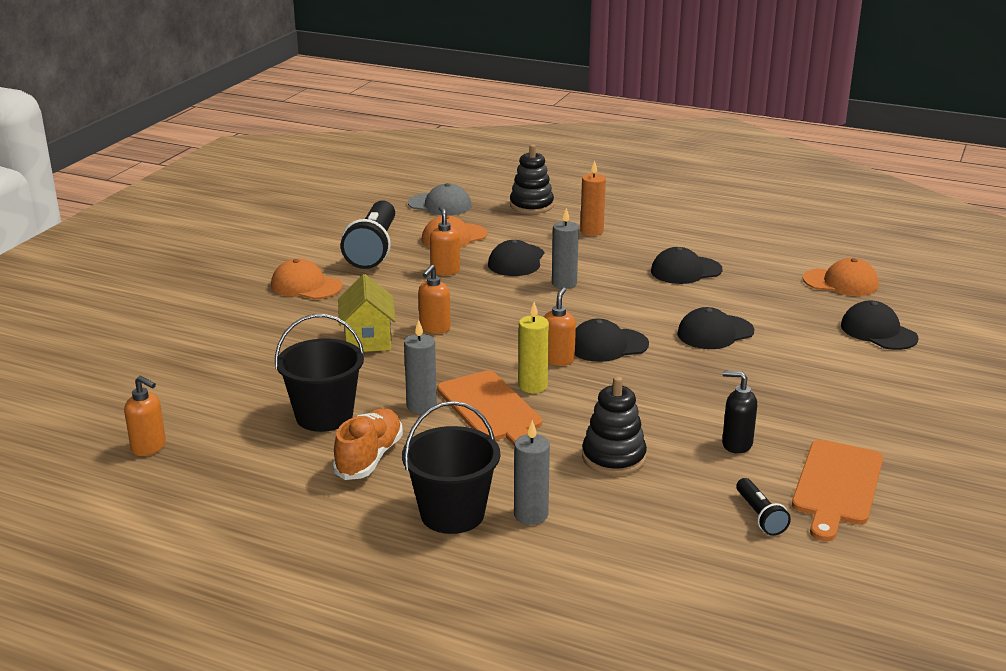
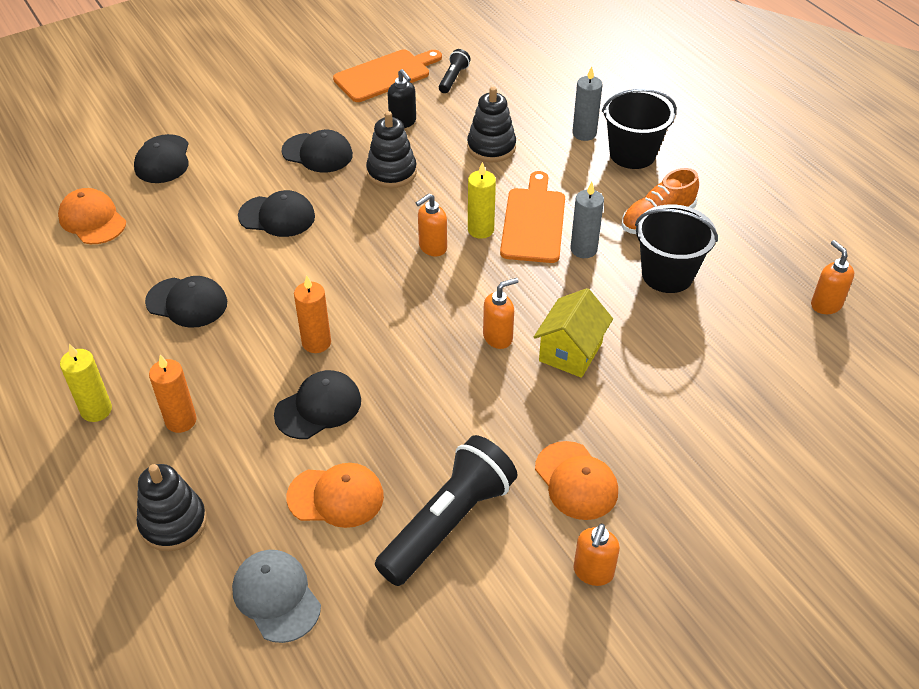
camera: 145 degrees left, 20 degrees up
(445, 271) = (407, 429): orange soap dispenser -> orange soap dispenser (593, 572)
(564, 283) = (316, 342): grey candle -> orange candle
(607, 345) = (376, 243): black cap -> black cap (317, 153)
(648, 220) = (96, 410): none -> yellow candle
(676, 397) = (391, 172): none -> black stacking toy

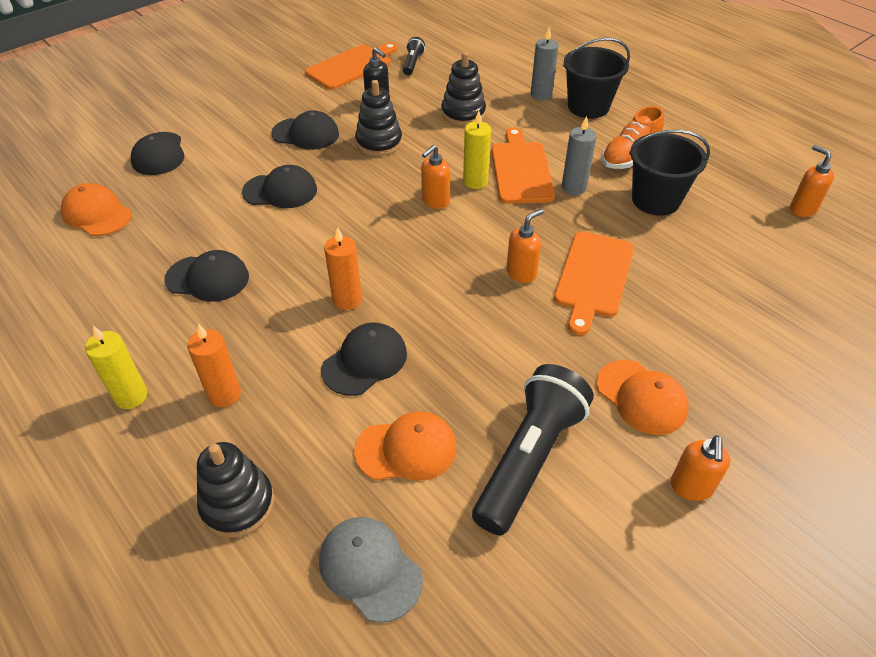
camera: 10 degrees left, 0 degrees up
(570, 352) = (593, 277): yellow house -> orange cutting board

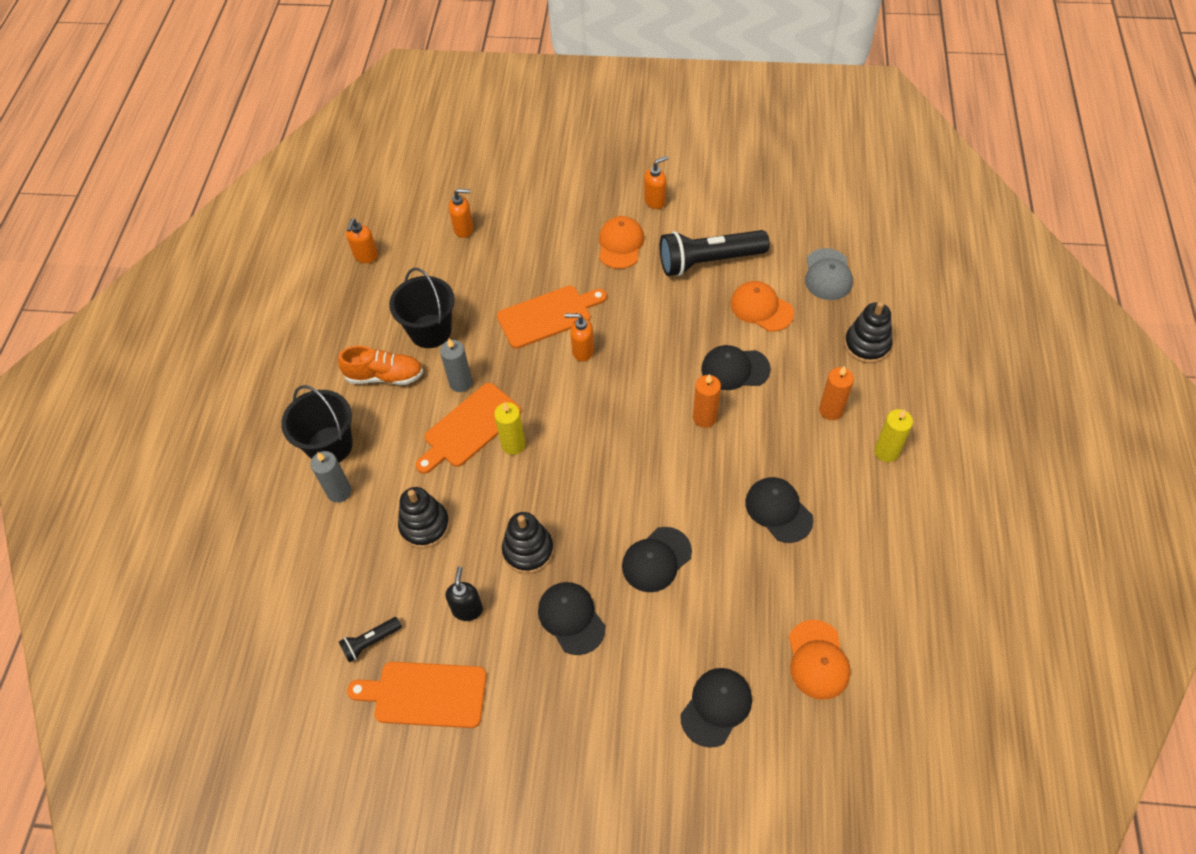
camera: 130 degrees left, 10 degrees up
(280, 191) = (656, 559): black cap -> black cap turned 90 degrees counterclockwise
(435, 201) = (562, 450): orange soap dispenser -> orange soap dispenser (464, 229)

